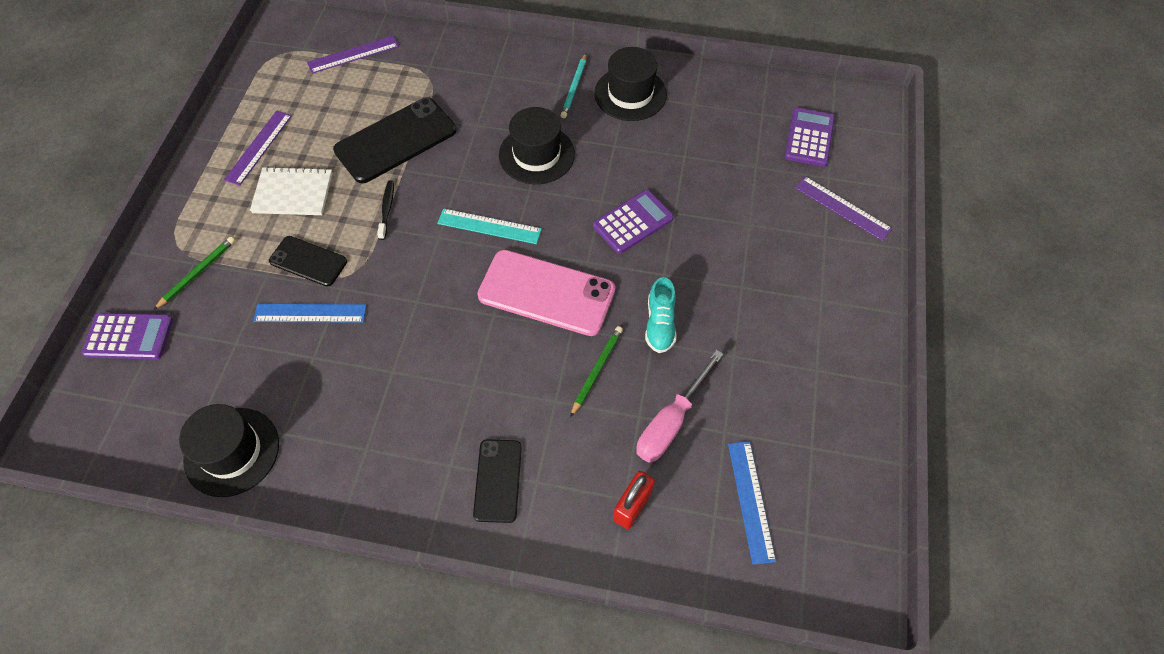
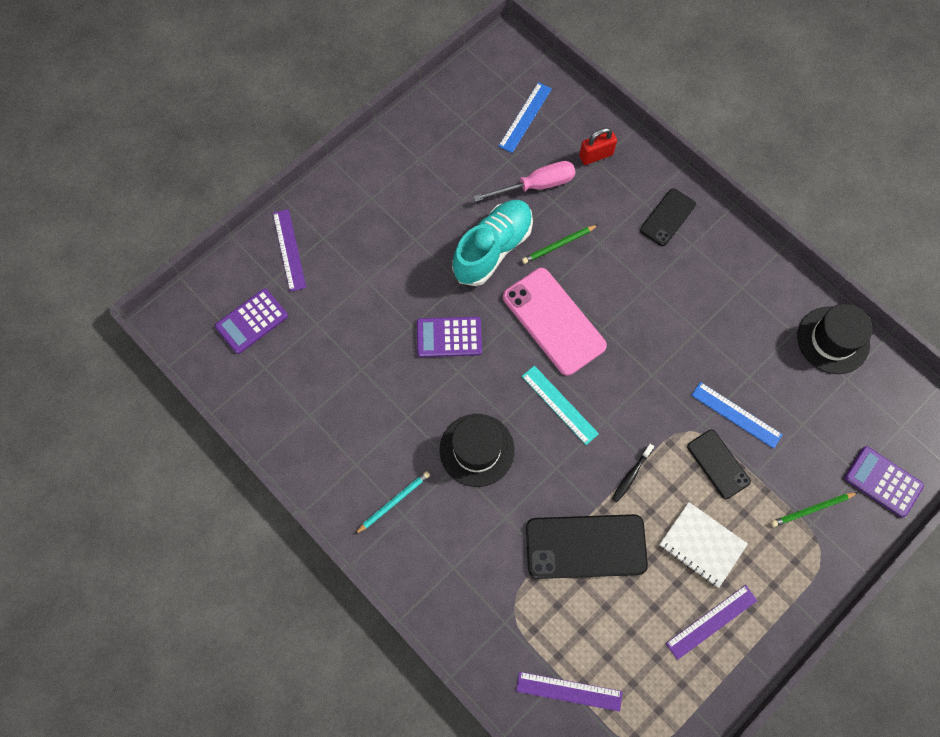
camera: 145 degrees left, 10 degrees up
(630, 94) = (352, 462): black hat -> none
(660, 324) = (492, 249): turquoise shoe -> turquoise shoe, size x1.81

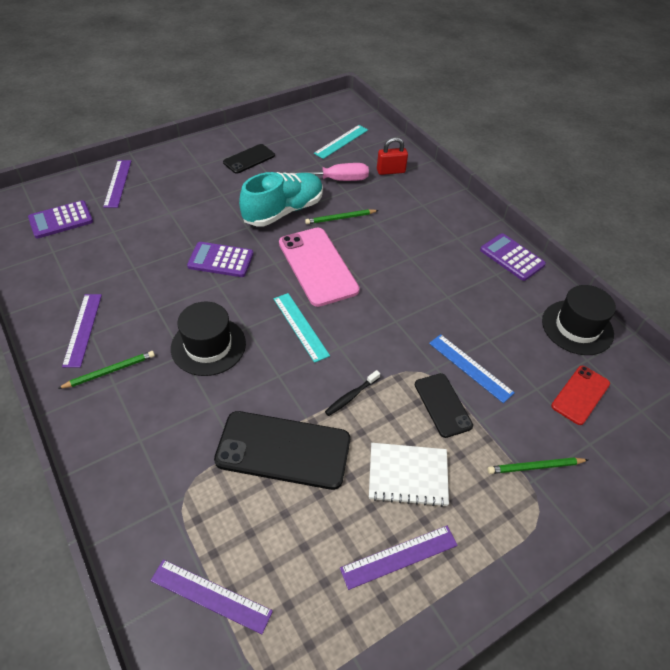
camera: 10 degrees right, 20 degrees down
(344, 460) = (83, 329): none -> purple ruler
(393, 502) = (110, 371): turquoise pencil -> green pencil
(525, 117) = (341, 141): blue ruler -> turquoise ruler
(667, 217) = (440, 217): black phone -> black phone (249, 159)
(702, 545) = (408, 475): white notebook -> white notebook turned 45 degrees counterclockwise
(844, 422) = (580, 395): none -> red phone
(883, 481) = (617, 457): purple calculator -> purple calculator (512, 257)

